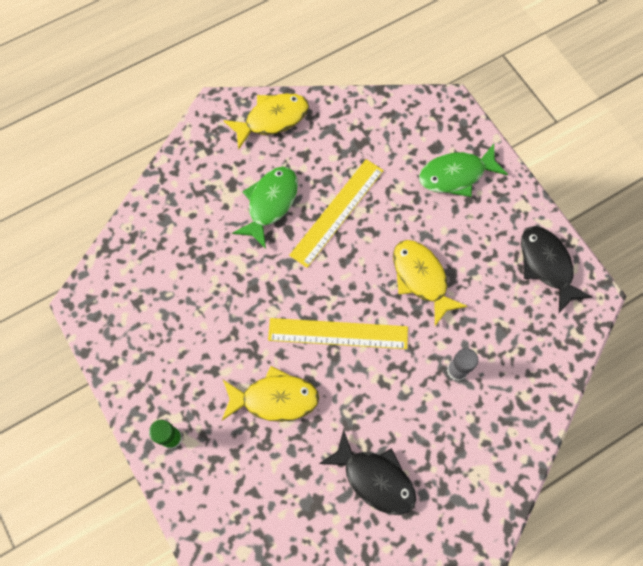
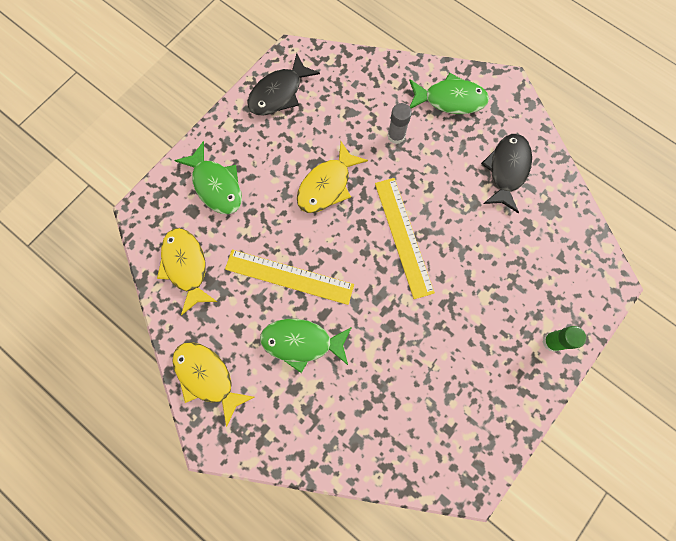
camera: 110 degrees left, 5 degrees up
(274, 398) = (481, 268): yellow fish -> yellow fish (186, 266)
(485, 451) = (450, 99): none -> green fish

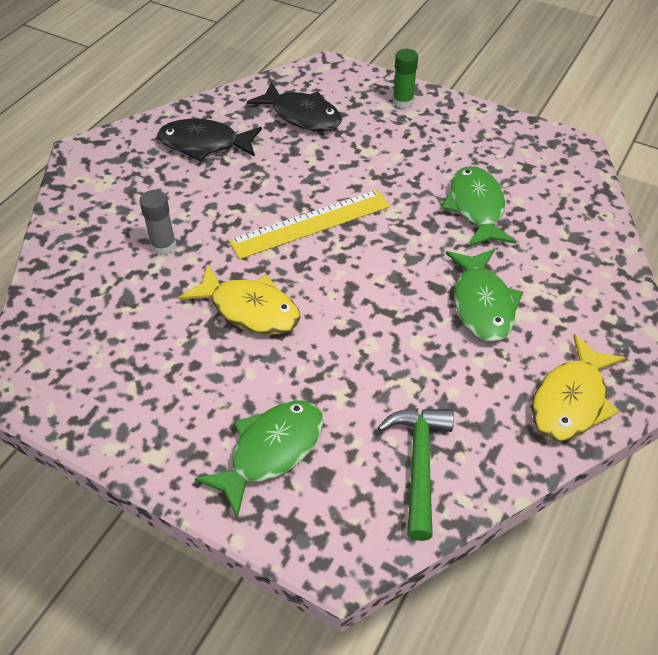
camera: 100 degrees left, 25 degrees down
(186, 266) = (419, 464): yellow fish -> green hammer
(279, 93) = (92, 393): black fish -> black fish (302, 115)
(289, 277) = (397, 331): yellow ruler -> none
(450, 99) = (104, 199): green fish -> green fish (476, 208)

